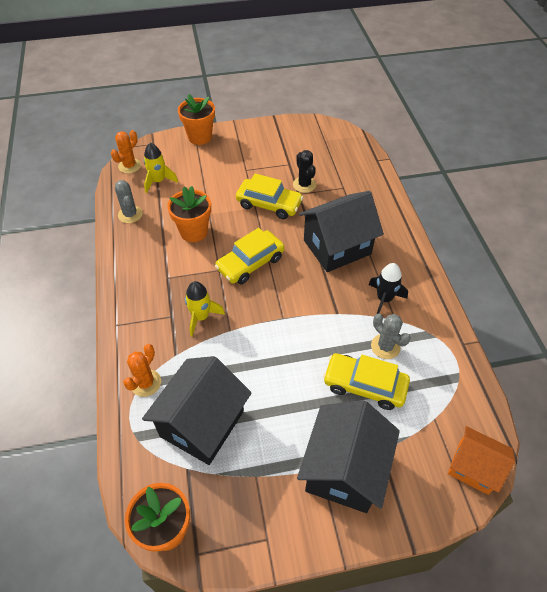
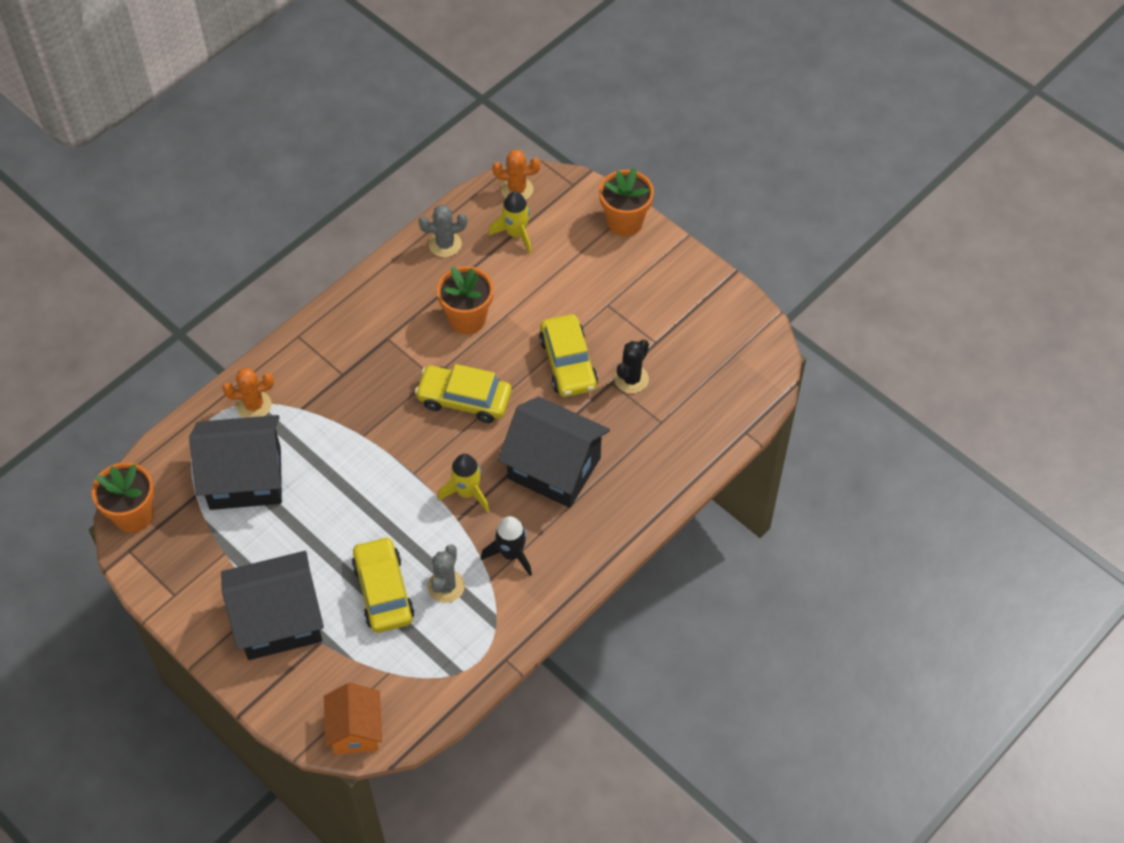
camera: 55 degrees right, 5 degrees up
(130, 214) = (445, 244): grey cactus -> grey cactus turned 45 degrees clockwise
(201, 317) = (360, 400): yellow rocket -> yellow rocket (467, 492)

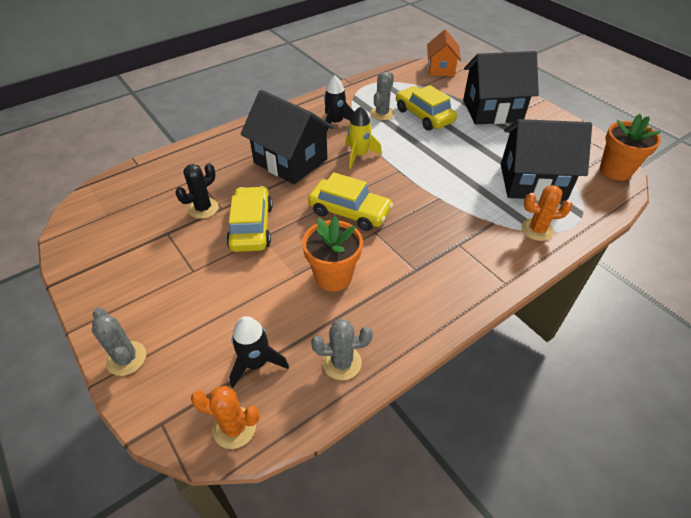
camera: 170 degrees left, 10 degrees down
(383, 591) = (424, 116): yellow car -> yellow car turned 150 degrees clockwise
(516, 234) = (256, 363): yellow rocket -> black rocket
(625, 222) = (126, 358): orange flower pot -> grey cactus

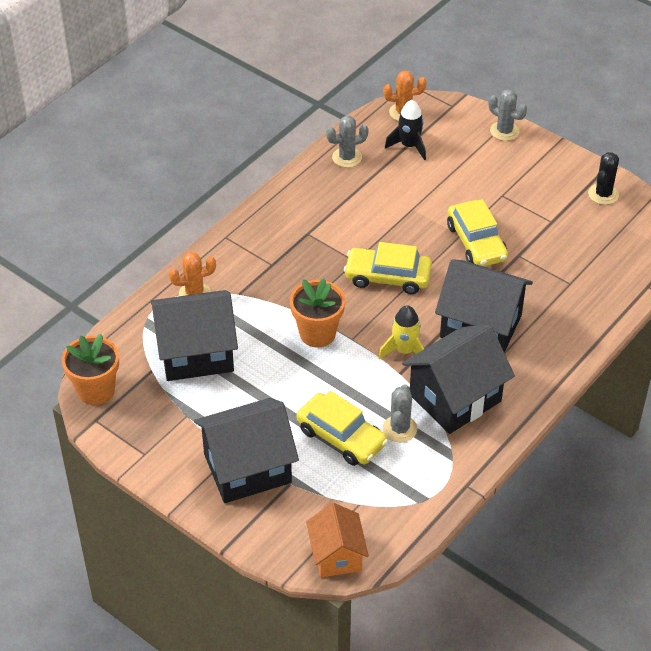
camera: 165 degrees right, 0 degrees up
(203, 208) = (536, 251): black cactus -> black cactus (603, 194)
(333, 276) = (378, 214): orange flower pot -> orange flower pot (317, 333)
(335, 123) = (455, 398): black rocket -> black house

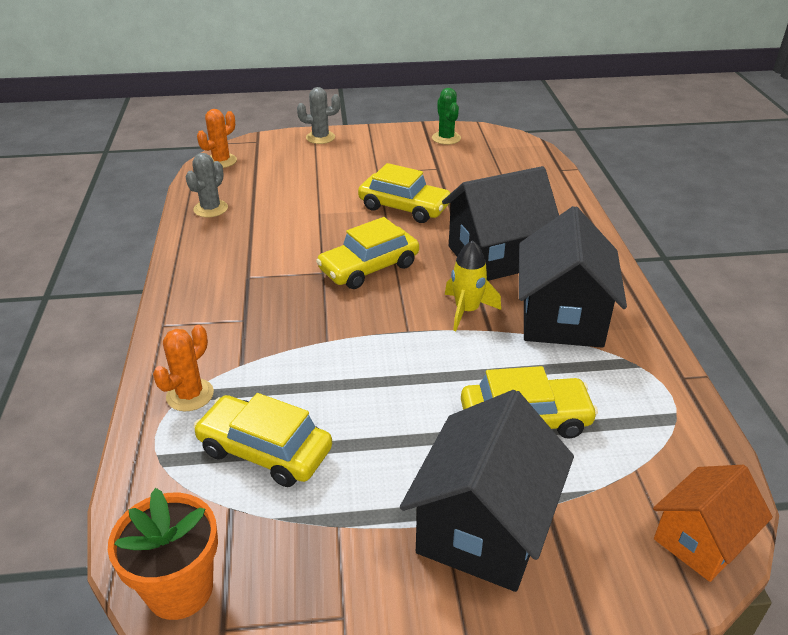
camera: 45 degrees left, 10 degrees down
(196, 353) = (265, 451): black house -> yellow car
(317, 333) = (370, 347): orange flower pot -> none
(337, 555) = (700, 540): orange house -> orange house turned 75 degrees counterclockwise
(399, 429) = (560, 373): grey cactus -> none
(409, 146) = (256, 177): black rocket -> none
(603, 194) = (446, 138): black cactus -> green cactus

